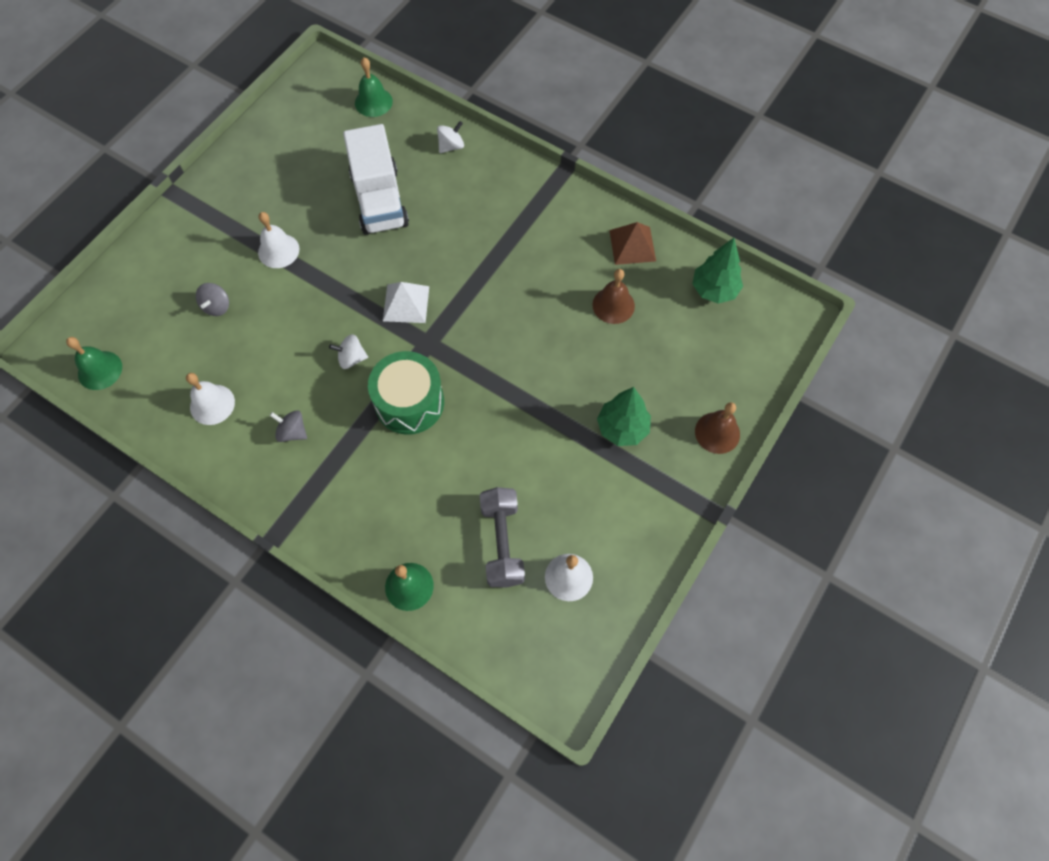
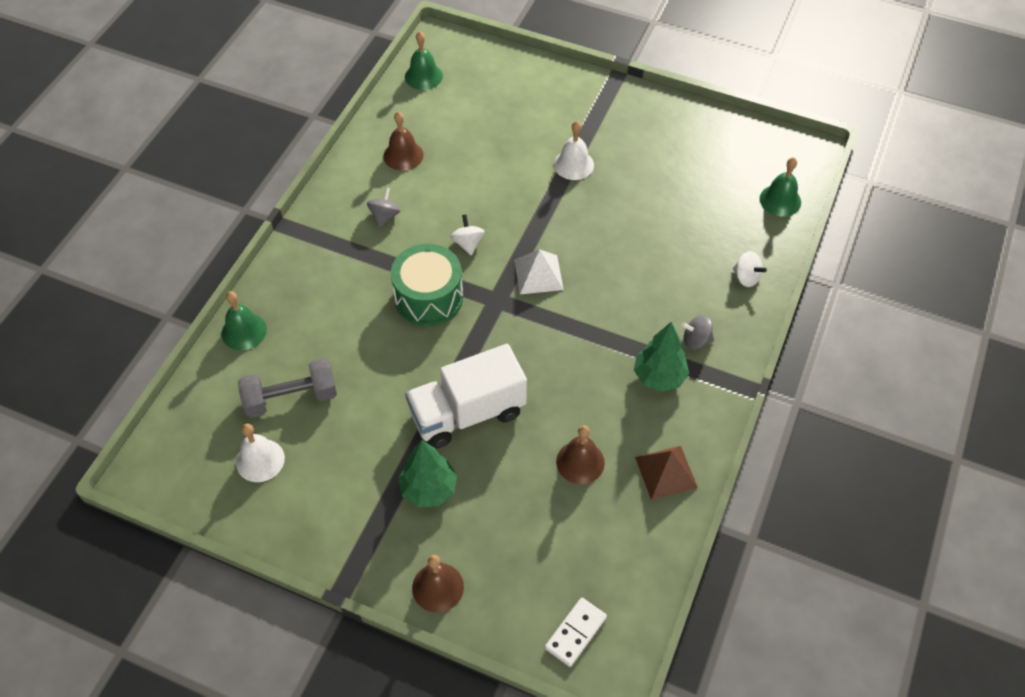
camera: 80 degrees right, 10 degrees down
(212, 404) = (403, 155): white bell -> brown bell
(217, 306) = (502, 135): grey spinning top -> grey spinning top (696, 340)
(380, 200) = (655, 230): white truck -> white truck (467, 413)
(714, 290) = (626, 568): green tree -> green tree (659, 377)
(766, 336) = (575, 633): none -> white domino

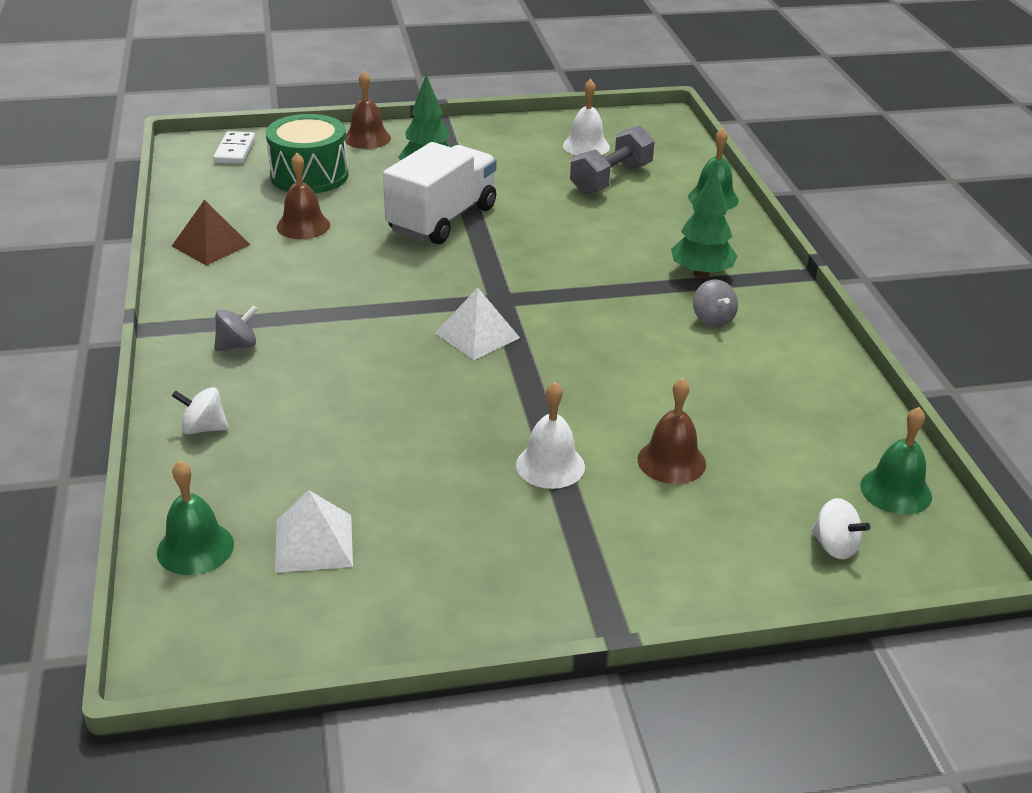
camera: 145 degrees right, 20 degrees down
(403, 155) = (778, 384): brown bell -> brown bell (671, 461)
(428, 297) = (575, 276): green drum -> green drum (309, 175)
(468, 243) = (589, 331): white spinning top -> white spinning top (834, 546)
(659, 377) = (263, 303): green tree -> green tree (701, 274)
(720, 177) = (313, 543): none -> white pyramid

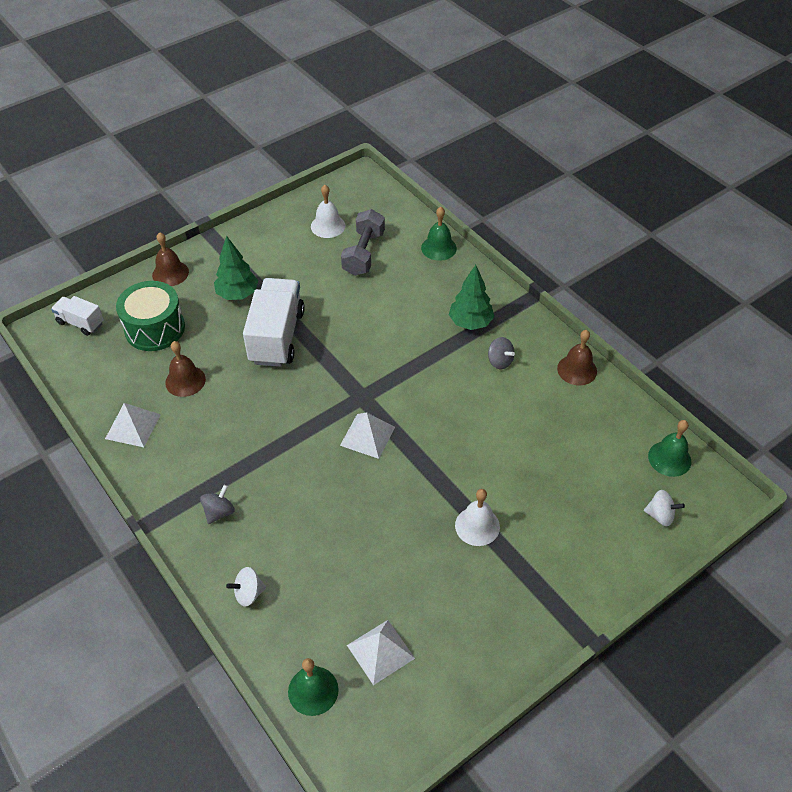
camera: 25 degrees left, 15 degrees up
(211, 245) = (133, 426): brown pyramid -> white pyramid
(234, 150) = (80, 323): white domino -> white truck
(671, 461) = (542, 491): brown bell -> brown bell (577, 370)

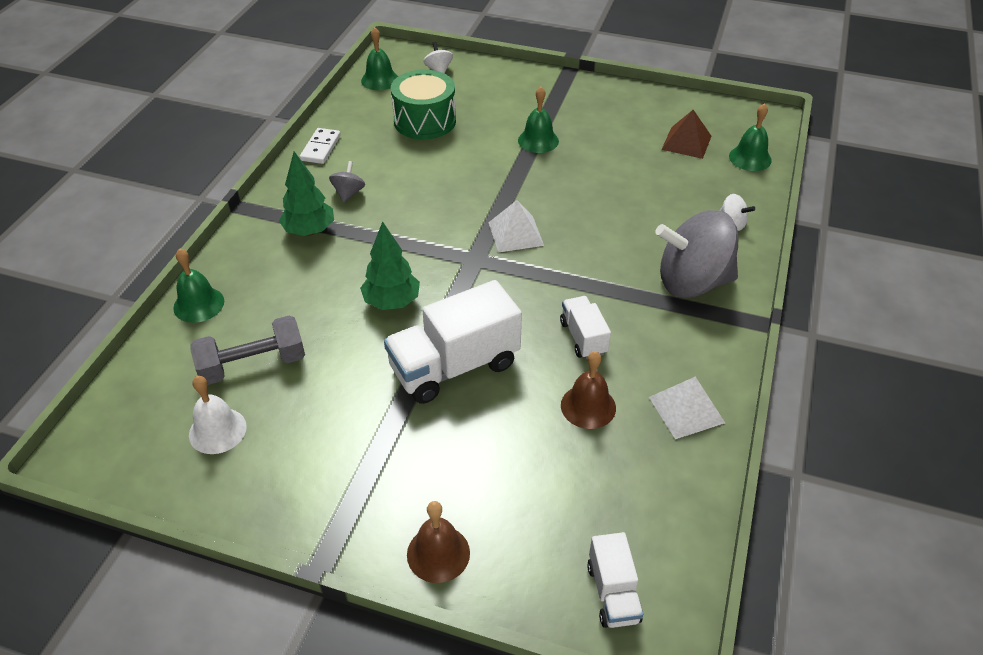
camera: 125 degrees left, 5 degrees down
(155, 328) = (545, 495): green drum -> green drum (425, 121)
(219, 512) = (692, 282): grey spinning top -> grey spinning top, size x2.36
(235, 412) = (583, 338): none -> white truck
(237, 294) = (417, 447): green tree -> green tree (392, 302)
(380, 651) = (686, 142): white pyramid -> brown pyramid
(477, 526) = (538, 140): white bell -> green bell
(577, 370) = (320, 148): brown bell -> white domino

